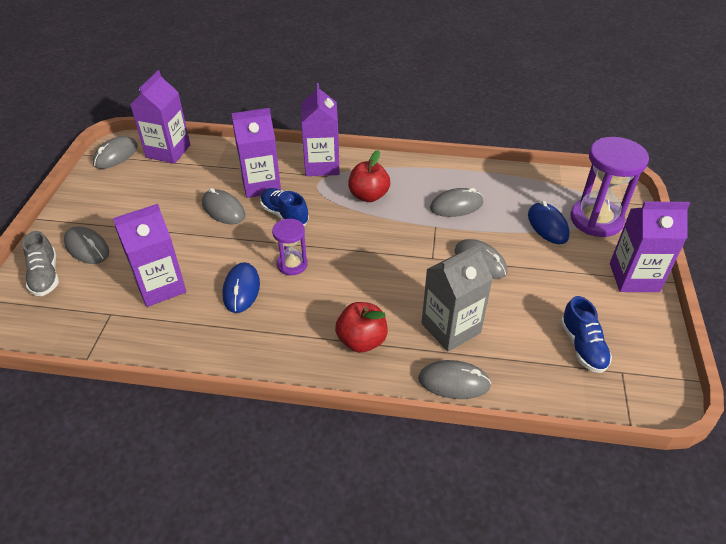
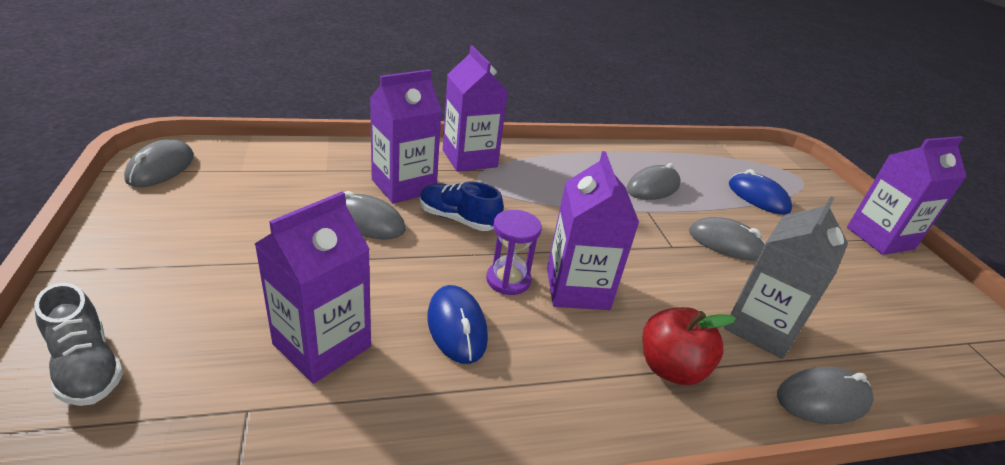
camera: 25 degrees left, 10 degrees down
(87, 248) = (158, 304): grey mouse -> none
(168, 151) = (245, 157): purple carton -> purple carton (577, 289)
(368, 195) = (548, 186): red apple -> none
(582, 346) = (907, 321): blue shoe -> none
(596, 220) = (795, 187): purple hourglass -> none

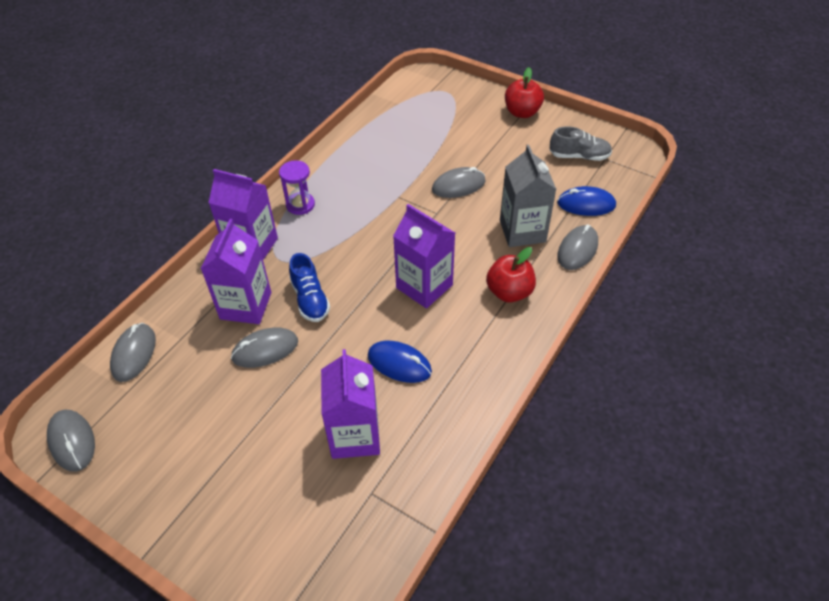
camera: 40 degrees left, 15 degrees up
(86, 366) = (267, 558): grey shoe -> grey shoe (579, 156)
(458, 219) = (310, 299): blue shoe -> blue shoe turned 90 degrees counterclockwise
(508, 280) = (387, 313): purple hourglass -> purple hourglass (300, 205)
(652, 187) = (381, 173): grey mouse -> grey mouse (134, 354)
(758, 197) = (440, 131): blue mouse -> blue mouse (586, 204)
(880, 238) = (522, 112): purple carton -> red apple

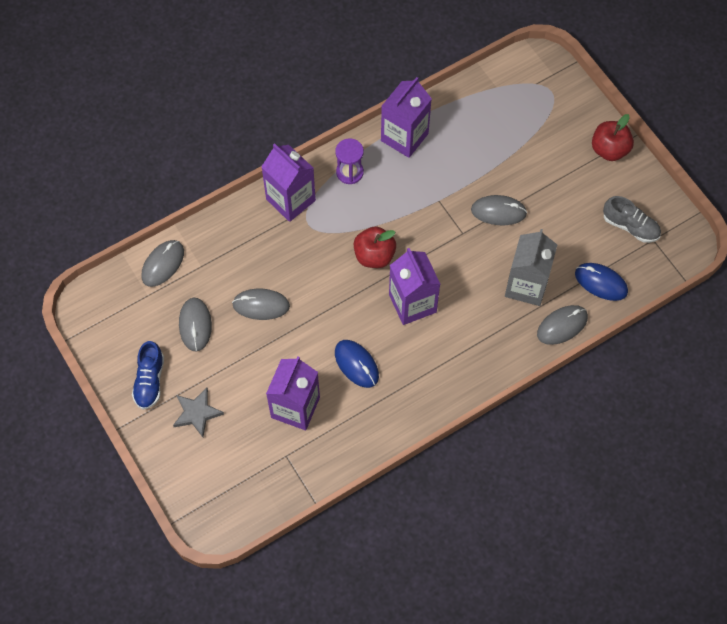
camera: 25 degrees right, 15 degrees up
(72, 441) = (98, 319): grey mouse -> grey mouse (195, 325)
(239, 493) = (197, 413): none -> grey star
(246, 305) = (262, 257): purple carton -> purple carton (404, 137)
(310, 299) = (315, 274): blue shoe -> blue shoe (150, 381)
(509, 292) = (479, 340): red apple -> red apple (374, 256)

